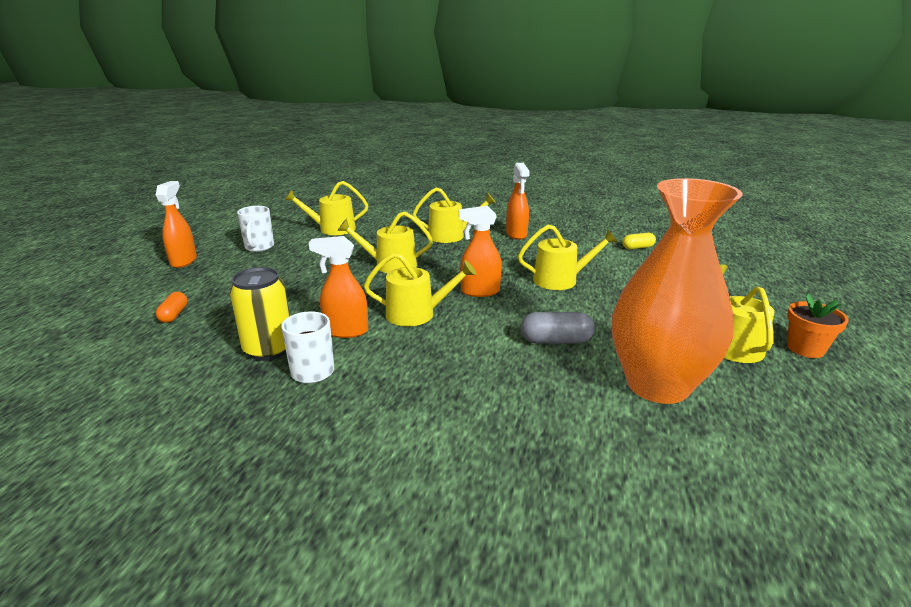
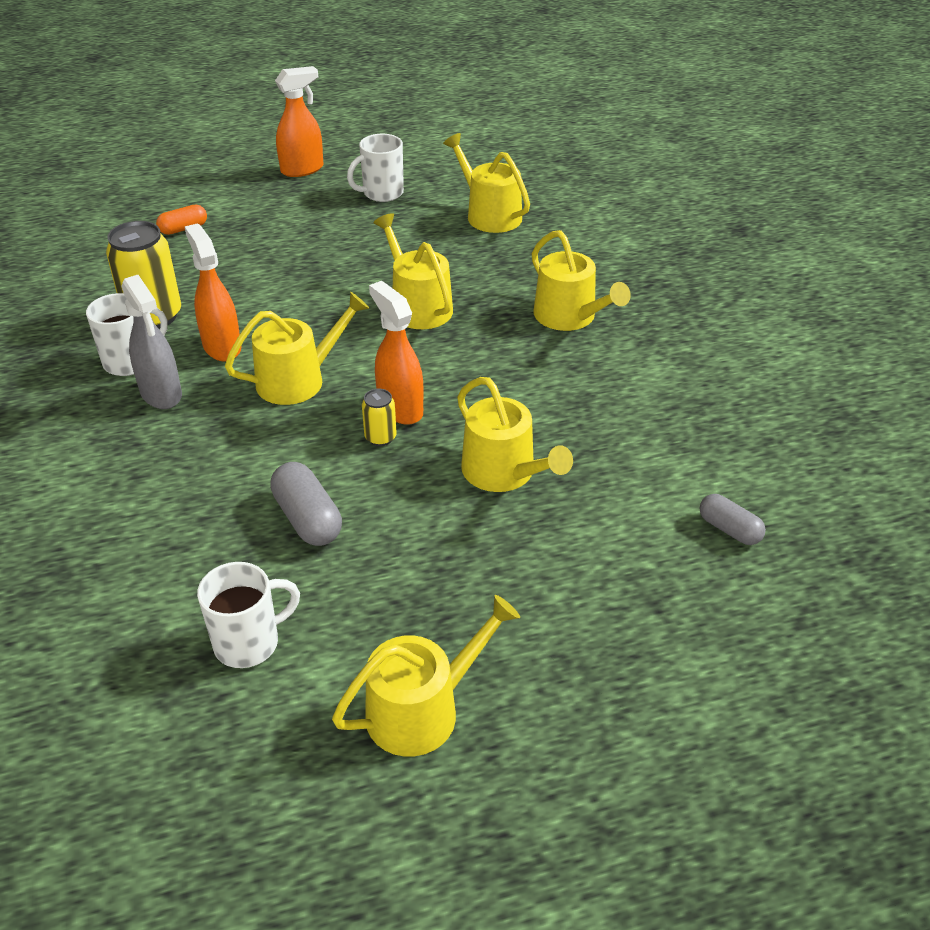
camera: 60 degrees right, 15 degrees up
(371, 365) = (161, 394): none -> grey spray bottle
(416, 314) = (298, 380): yellow watering can -> yellow watering can turned 90 degrees counterclockwise
(500, 303) = (380, 437): none -> yellow can
(516, 234) = (643, 376): orange spray bottle -> none
(637, 247) = (729, 529): yellow capsule -> grey capsule
(657, 385) = (249, 642): orange vase -> white mug
(805, 348) = (467, 811): orange flower pot -> none

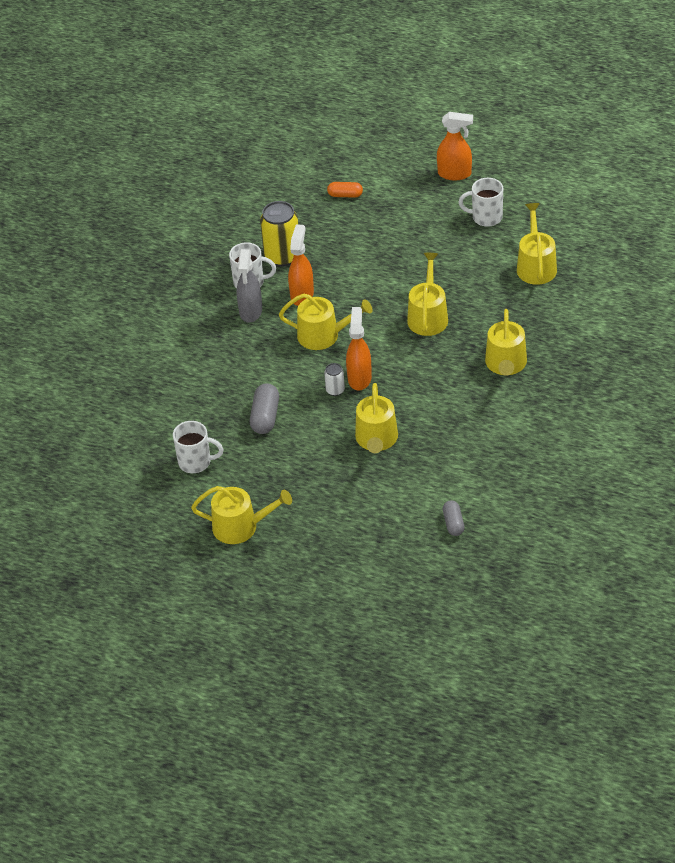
camera: 40 degrees right, 5 degrees up
(380, 437) = (335, 390): yellow can -> white can

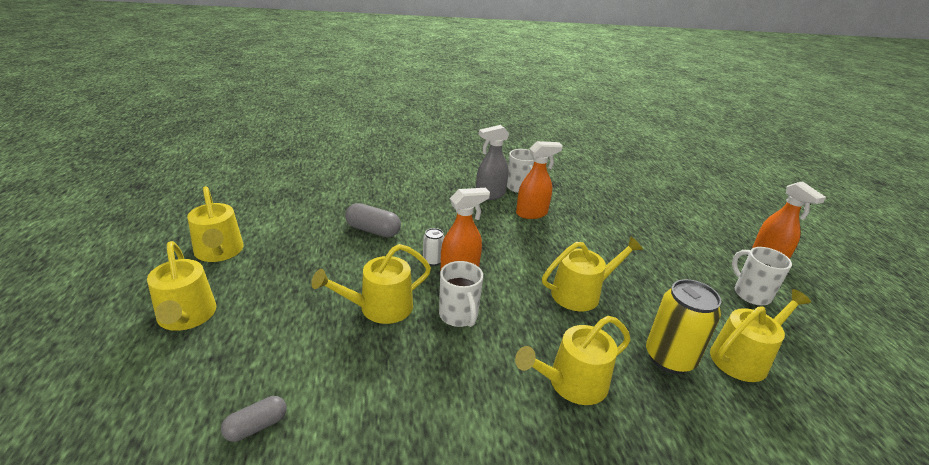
camera: 55 degrees right, 15 degrees down
(196, 462) = (299, 209): white mug -> white mug (459, 316)
(265, 417) = (373, 230): grey capsule -> grey capsule turned 45 degrees clockwise
(282, 256) = (562, 195): yellow can -> yellow can (669, 358)
(323, 335) = (496, 236): yellow watering can -> yellow watering can (186, 316)
(345, 195) = (660, 206): orange capsule -> none

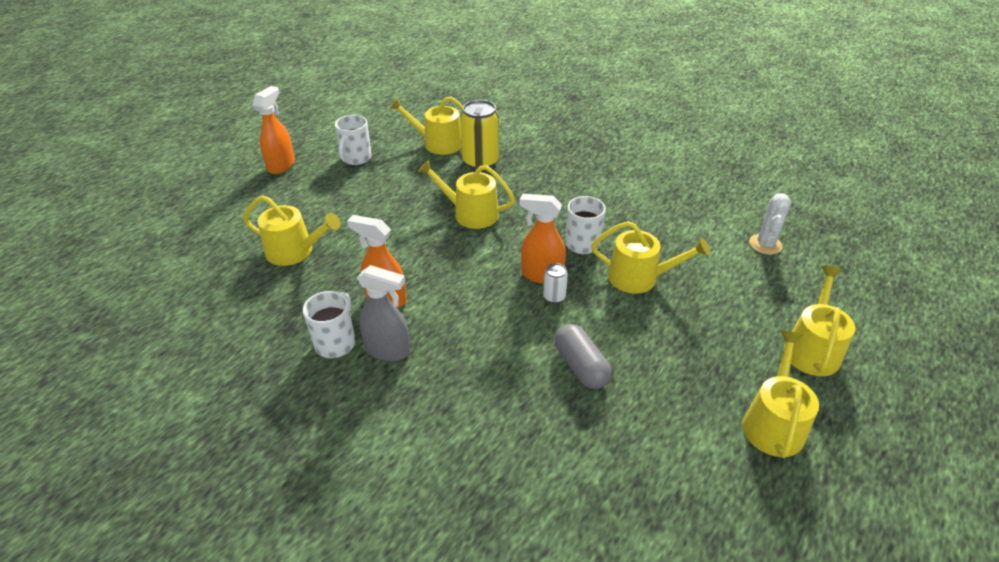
camera: 135 degrees left, 10 degrees up
(256, 426) = (765, 244): grey capsule -> white cactus
(572, 383) = (557, 179): yellow watering can -> yellow watering can (295, 251)

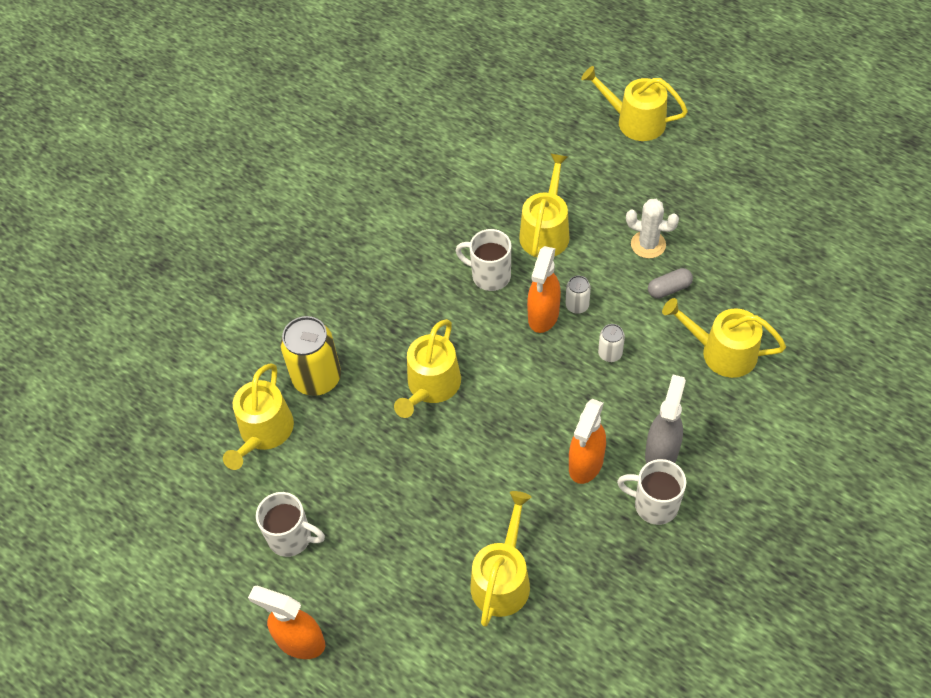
camera: 85 degrees left, 15 degrees up
(500, 318) = (610, 354): none -> white can
(580, 366) = (669, 289): grey capsule -> grey capsule, size x0.66
(765, 244) = (494, 123): white cactus -> white cactus (648, 244)
(773, 423) = (718, 164): yellow watering can -> yellow watering can (722, 352)

